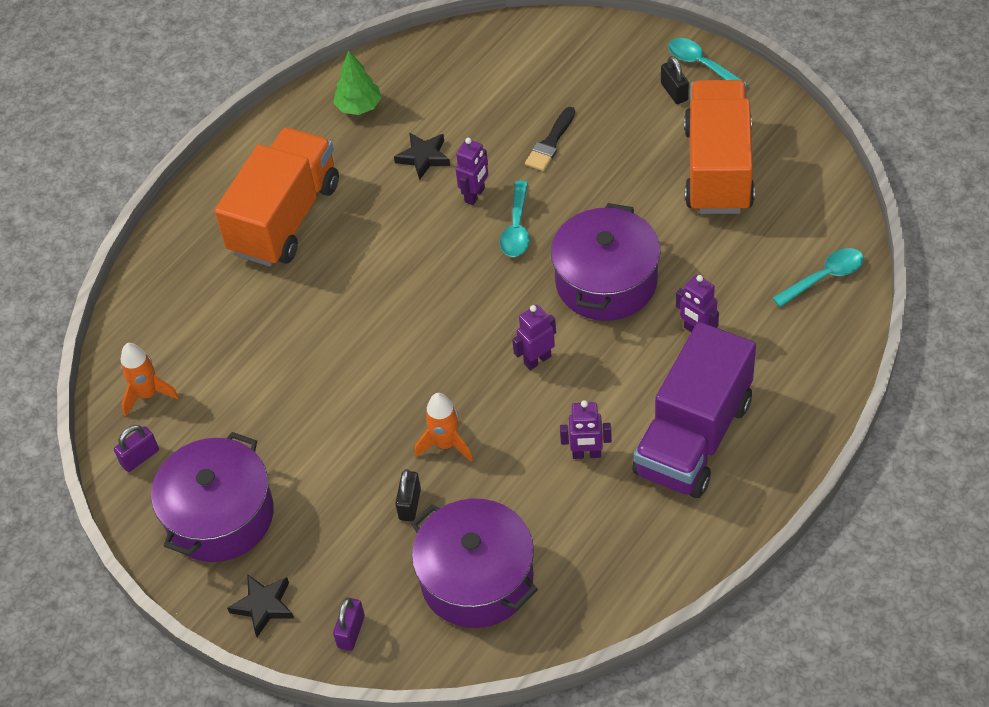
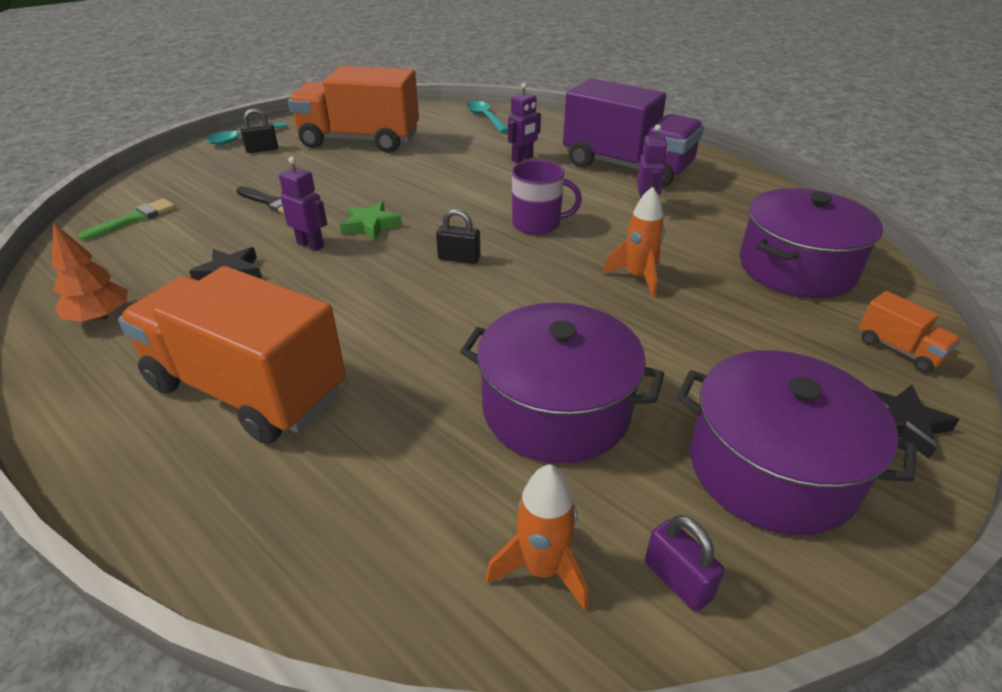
camera: 90 degrees left, 15 degrees down
(351, 631) = (899, 349): purple padlock -> orange truck
(359, 107) = (100, 317): green tree -> orange tree
(410, 504) = (717, 303): black padlock -> black padlock (459, 258)
(505, 59) = (134, 219): none -> green brush
(516, 228) = (370, 225): turquoise spoon -> green star
(537, 360) = (537, 224): purple robot -> purple mug
(606, 281) = (457, 188): purple pot -> purple pot (556, 408)

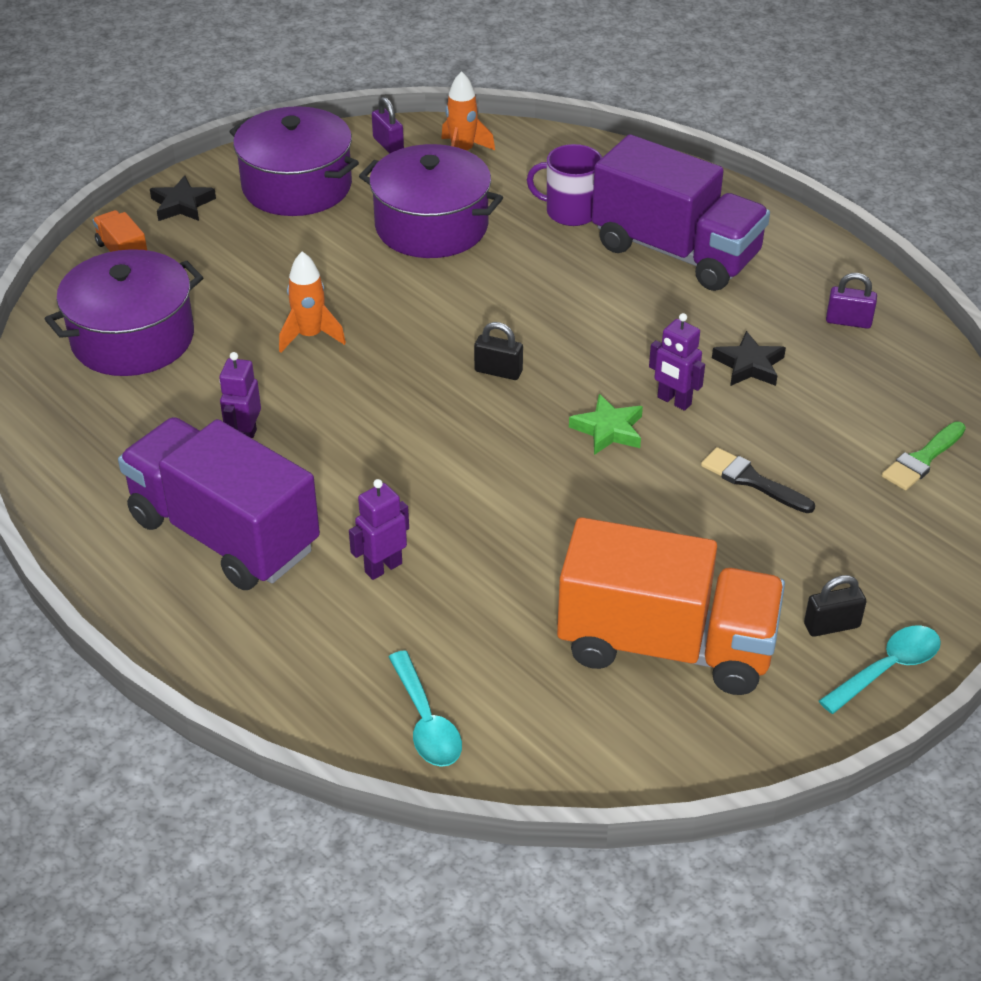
camera: 175 degrees left, 5 degrees up
(100, 317) = (848, 321): orange tree -> purple padlock
(246, 389) = (676, 252): orange truck -> purple truck
(537, 224) = (396, 419): purple mug -> purple mug (570, 212)

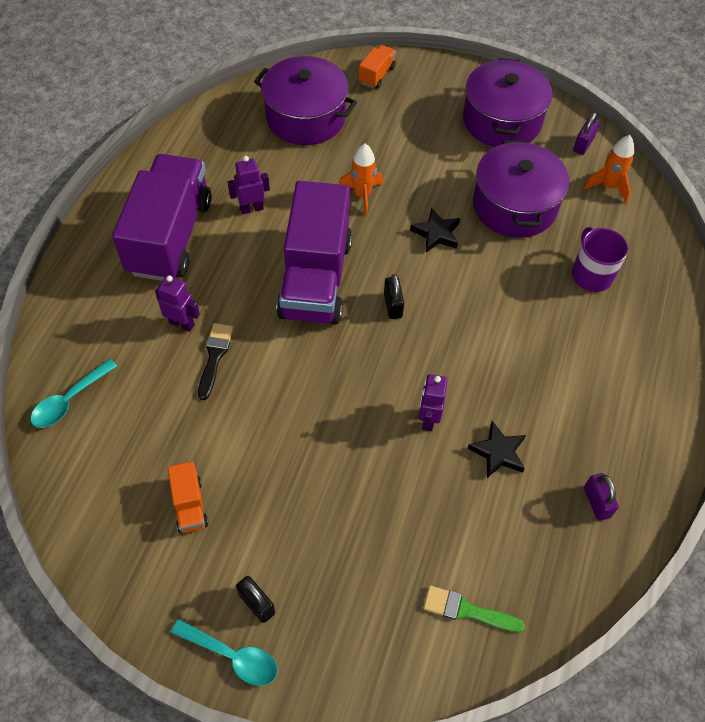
camera: 60 degrees right, 15 degrees up
(182, 205) = (441, 78): black star -> black star (436, 233)
(608, 430) = (374, 391): green star -> none
(666, 645) = (190, 505): orange truck -> orange truck, size x0.42
(676, 252) = (595, 356): purple truck -> purple truck (316, 278)
(752, 480) = (375, 499): black brush -> black brush (215, 356)

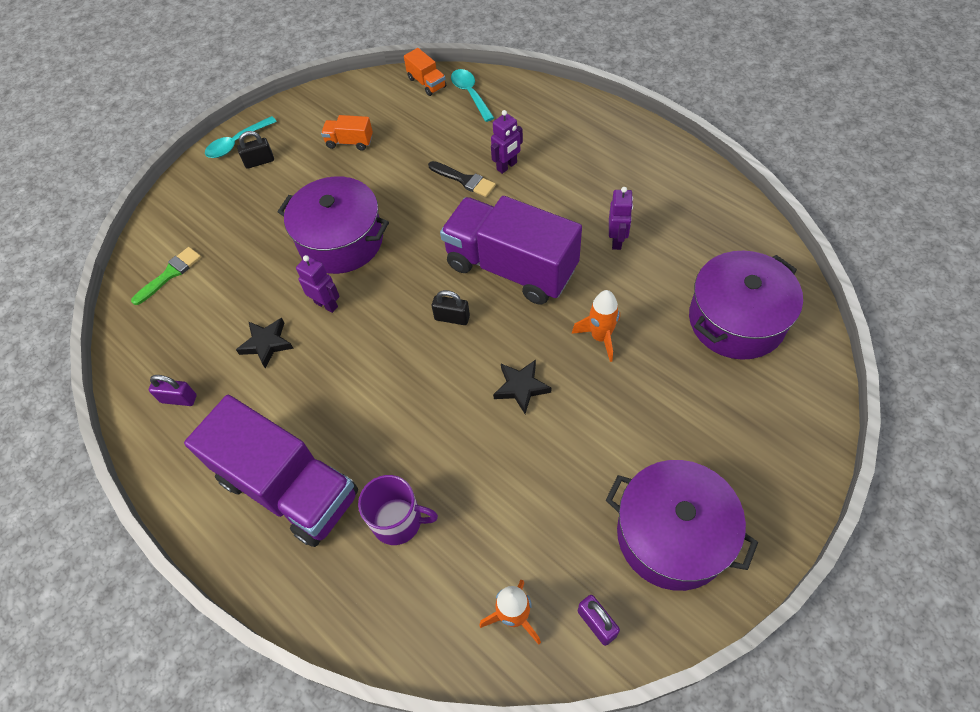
camera: 120 degrees right, 0 degrees up
(170, 236) = (606, 176): purple truck -> purple truck (289, 487)
(376, 75) = (795, 416): orange truck -> orange truck (427, 83)
(514, 206) = (527, 484): purple pot -> purple pot (341, 240)

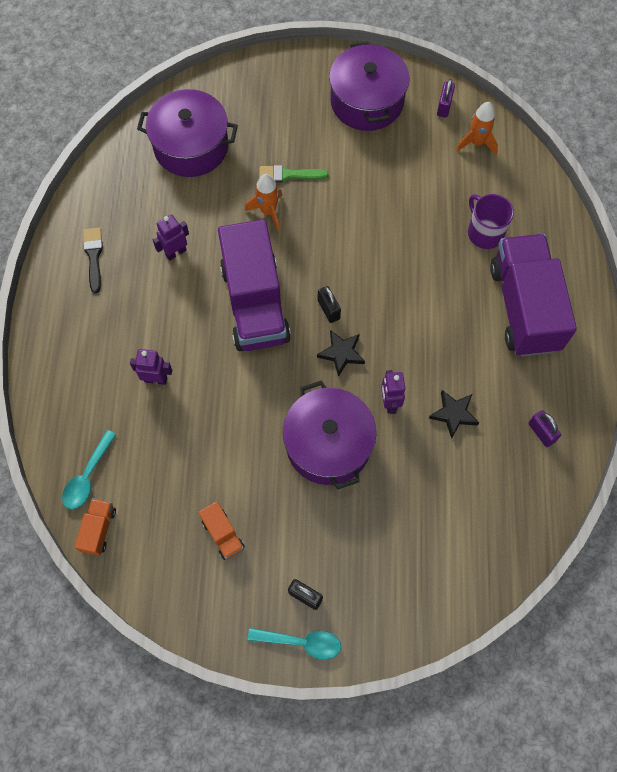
camera: 135 degrees left, 10 degrees up
(170, 274) = (467, 550): green brush -> green brush (288, 175)
(464, 180) = (195, 401): black brush -> black brush (94, 256)
(521, 387) = (344, 231): black star -> black star (341, 353)

